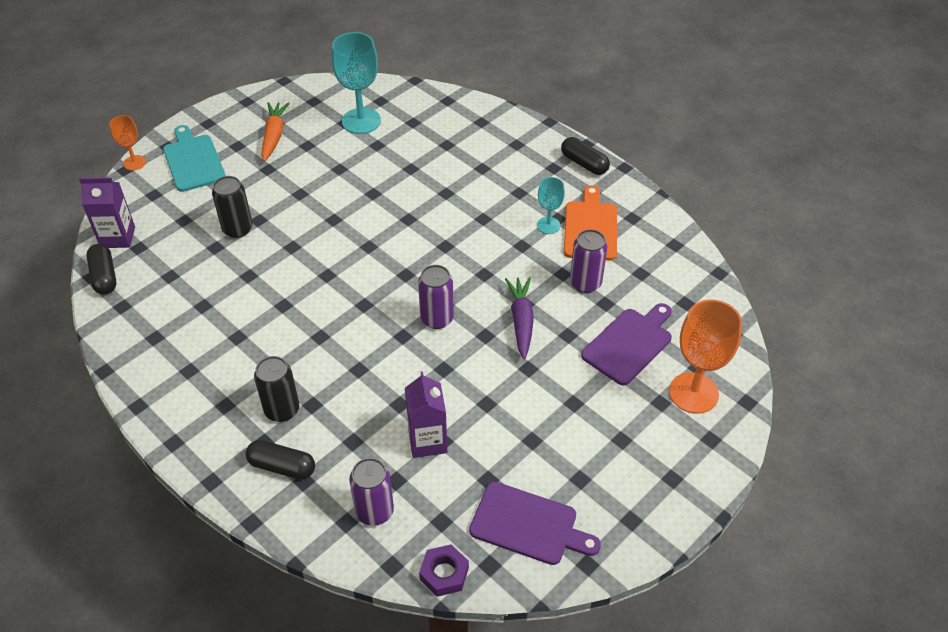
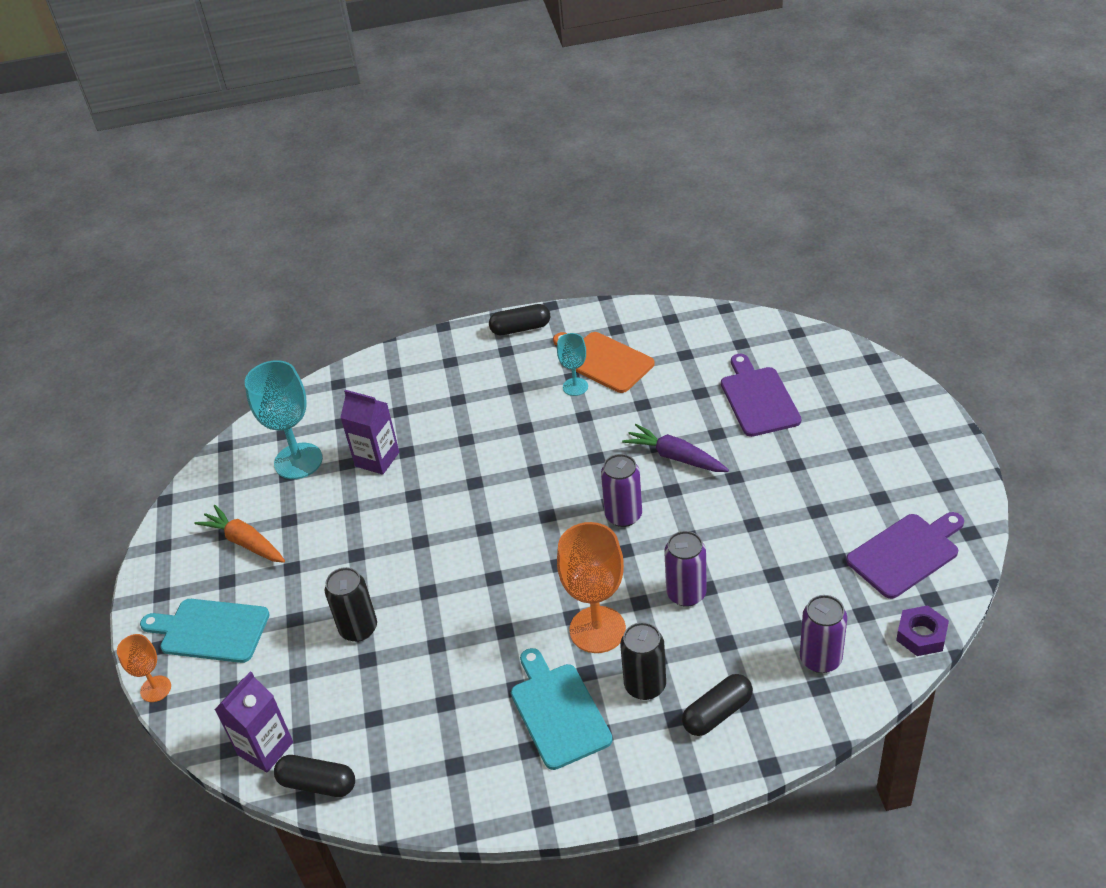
camera: 50 degrees left, 5 degrees down
(230, 371) = (558, 711): none -> turquoise cutting board
(427, 441) = (766, 585): purple carton -> purple carton (377, 459)
(585, 283) = (666, 394): purple can -> purple can (686, 594)
(693, 393) = (840, 385): orange goblet -> orange goblet (597, 629)

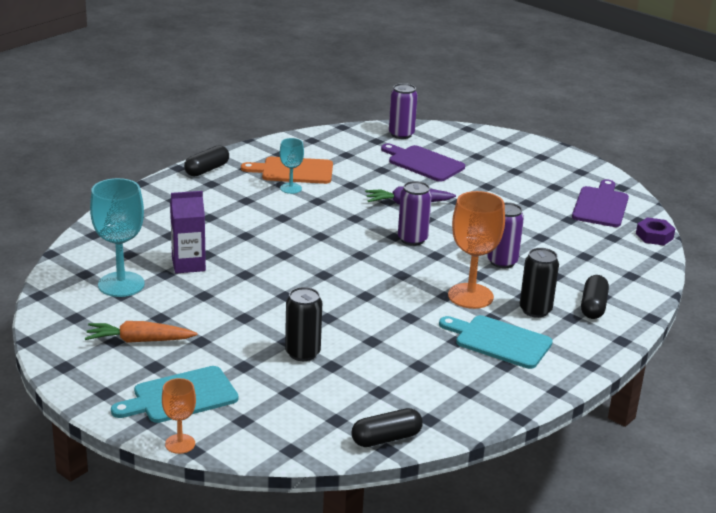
camera: 45 degrees left, 15 degrees down
(265, 748) = (320, 438): purple carton -> none
(820, 659) = (616, 264): purple can -> purple can (401, 134)

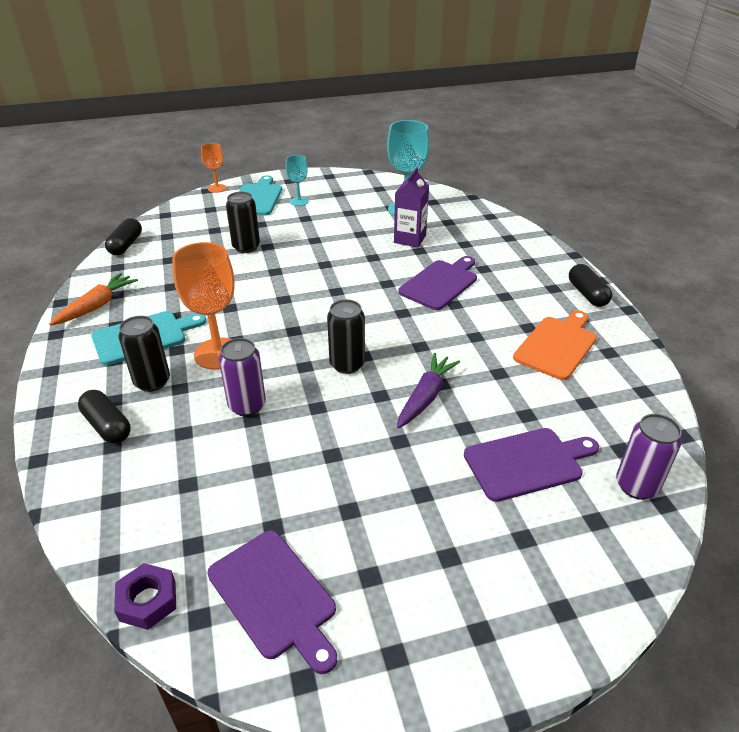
camera: 125 degrees right, 10 degrees up
(139, 341) = (329, 200): orange carrot -> orange carrot (97, 306)
(256, 230) = (440, 283): none -> purple cutting board
(291, 188) = (514, 329): turquoise goblet -> turquoise goblet (299, 201)
(412, 239) = (347, 364): purple can -> black can

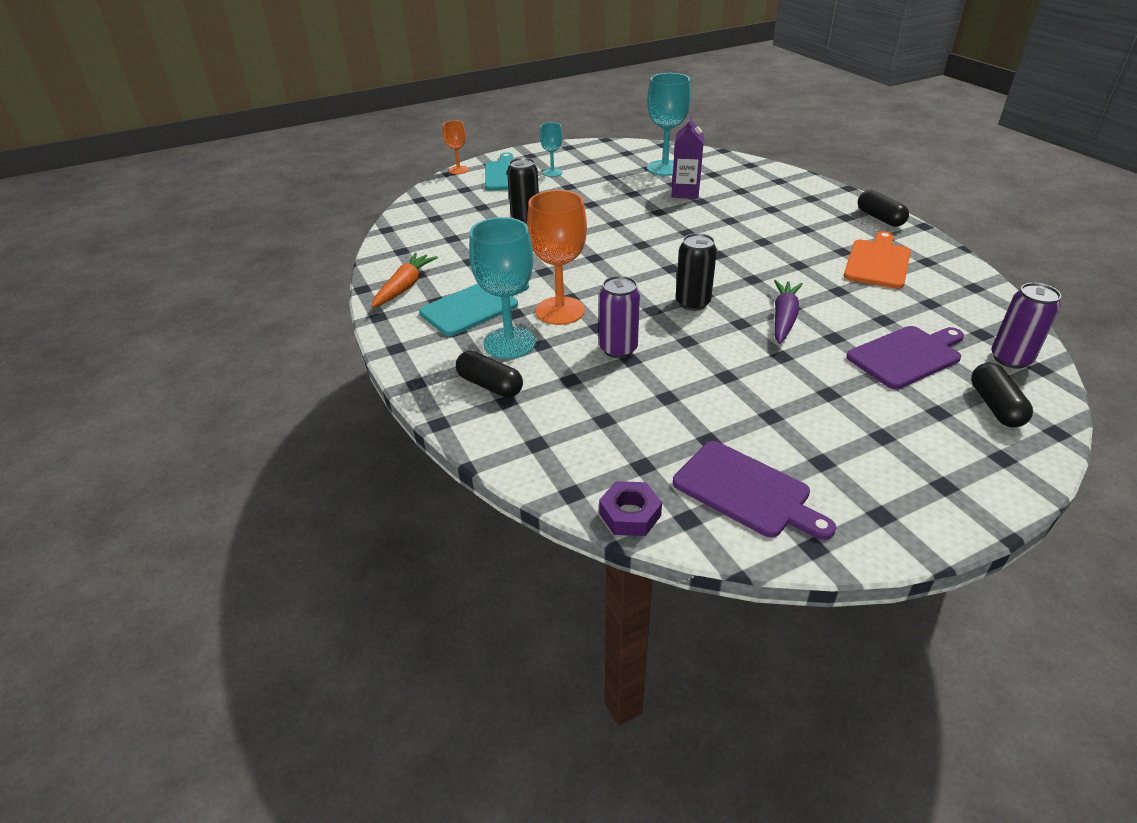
camera: 10 degrees left, 0 degrees up
(126, 245) = (397, 231): black capsule -> black capsule (995, 406)
(152, 382) = (509, 343): black can -> turquoise goblet
(440, 283) = (738, 226): purple cutting board -> none

